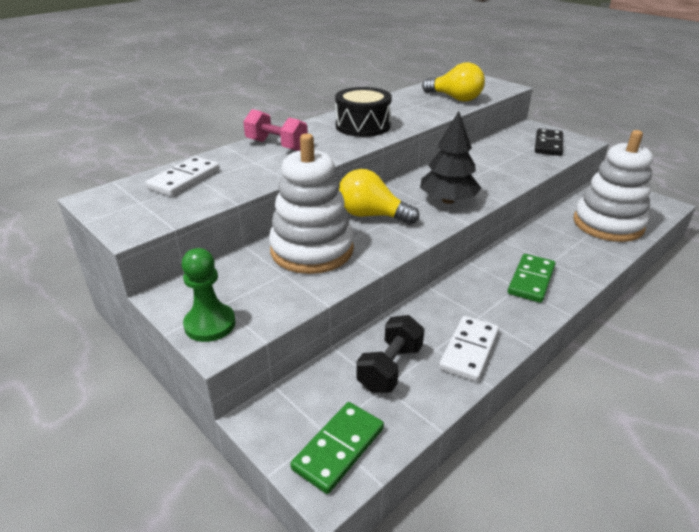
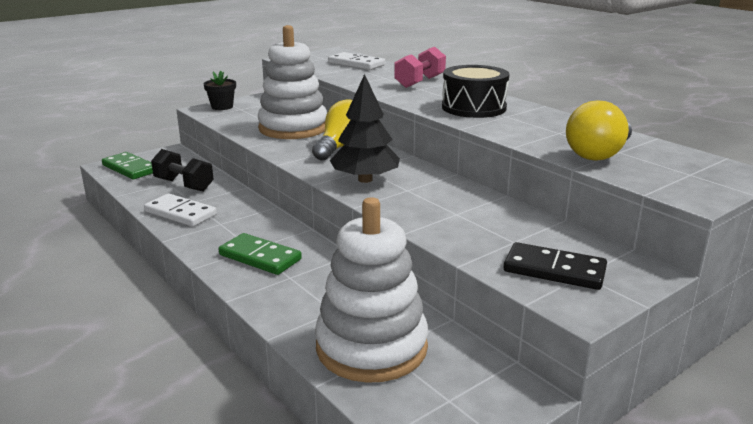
camera: 95 degrees right, 10 degrees down
(210, 324) = (222, 107): green pawn -> black flower pot

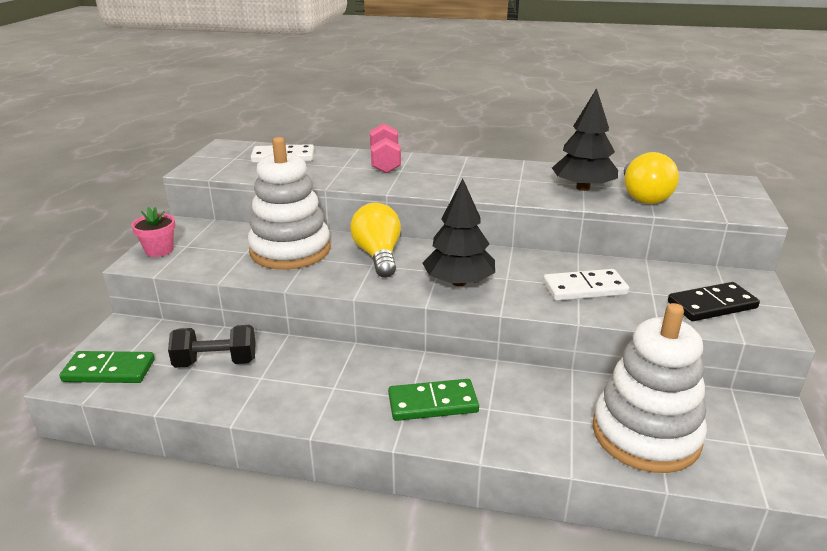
camera: 40 degrees left, 5 degrees up
(180, 213) = (273, 397): white domino -> white domino (584, 288)
(222, 107) = (159, 250): black flower pot -> pink flower pot
(473, 108) = (482, 179): black drum -> none
(551, 134) = (583, 188): none -> black tree

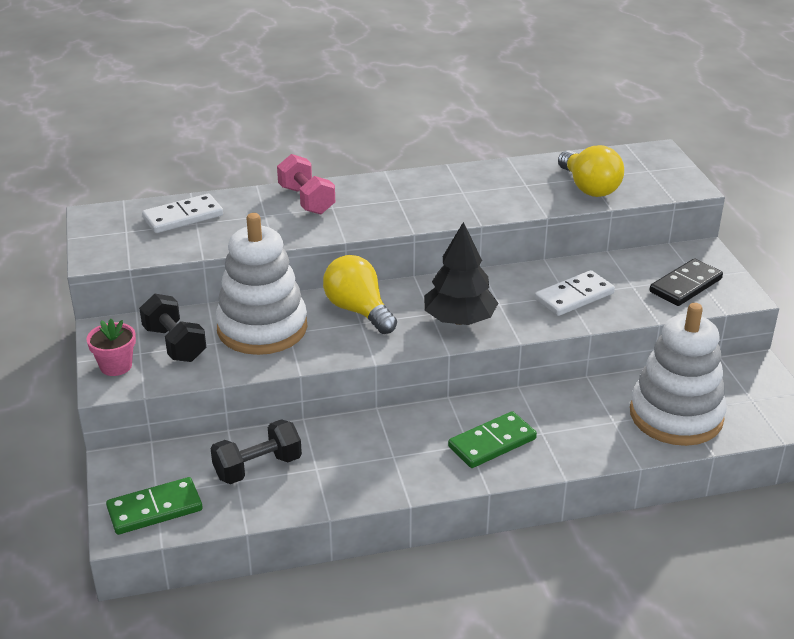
camera: 25 degrees left, 5 degrees up
(215, 246) = (174, 344): none -> black dumbbell
(583, 188) = (529, 189): black tree -> none

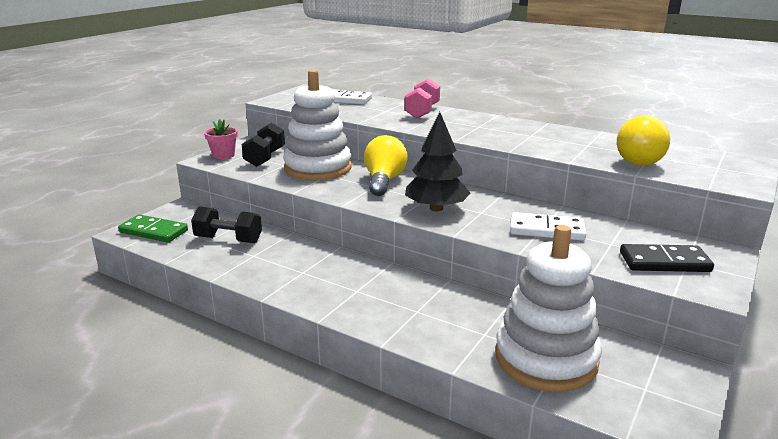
camera: 45 degrees right, 10 degrees down
(492, 443) = (372, 298): green domino -> none

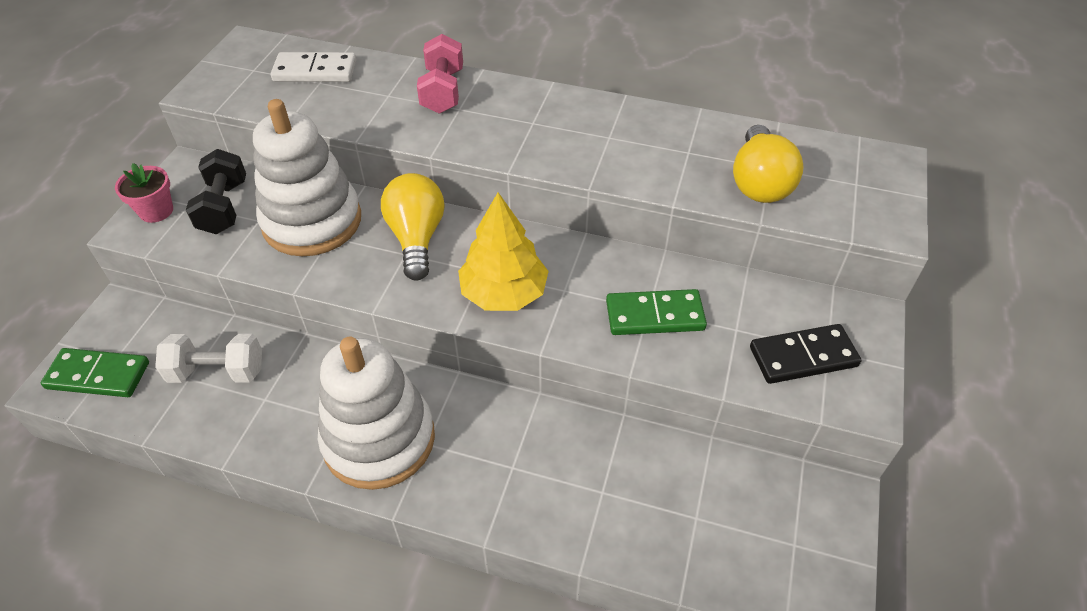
camera: 15 degrees left, 25 degrees up
(228, 240) = (217, 372): black dumbbell -> white dumbbell
(436, 208) = (504, 293): black tree -> yellow tree
(545, 359) = (680, 521): white stacking toy -> white stacking toy (379, 439)
(546, 230) = (655, 316): white domino -> green domino

